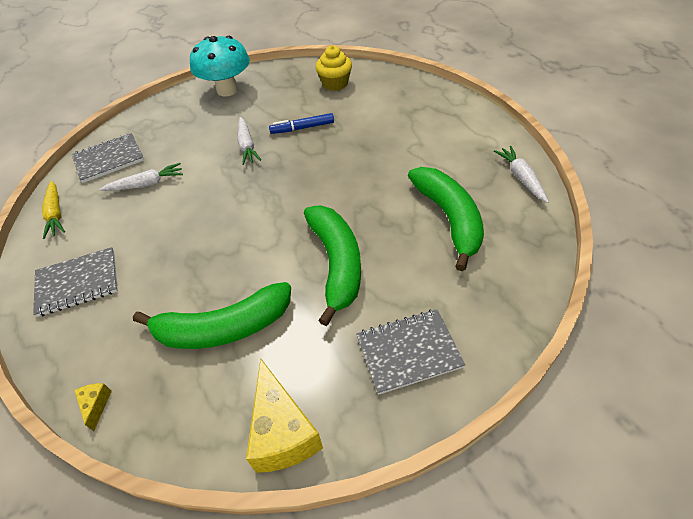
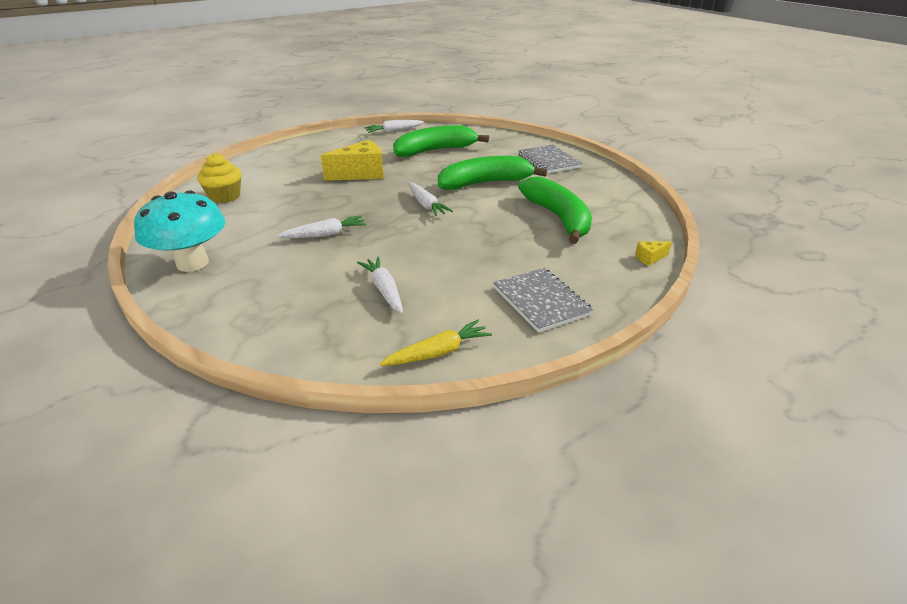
camera: 100 degrees left, 15 degrees down
(109, 159) = (325, 334): grey notebook -> none
(282, 432) = (620, 191): yellow cheese -> yellow cheese (361, 174)
(288, 209) = (426, 205): none -> white carrot
(302, 128) = (303, 208): blue marker -> none

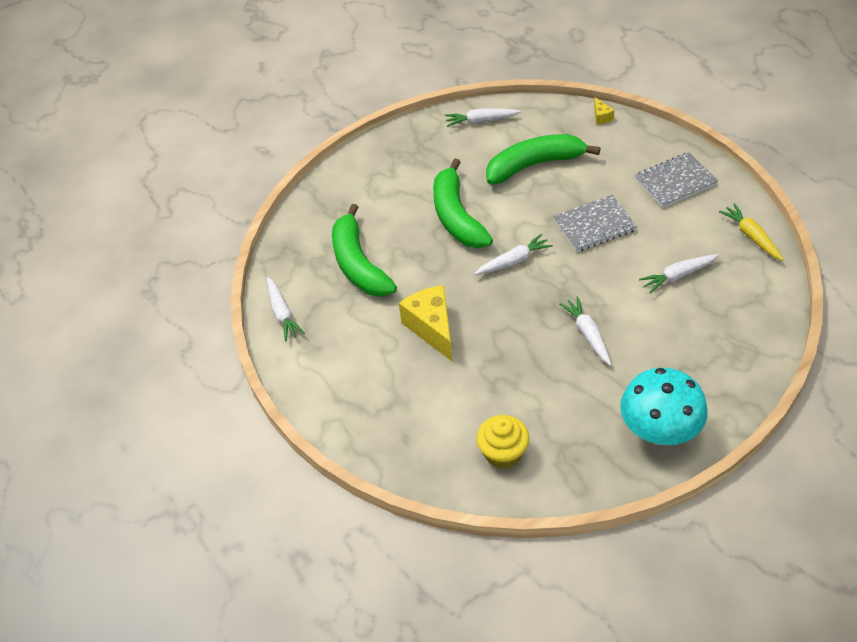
camera: 85 degrees left, 15 degrees up
(548, 161) = (395, 165): grey notebook -> grey notebook (594, 225)
(619, 194) = (481, 121): none -> white carrot

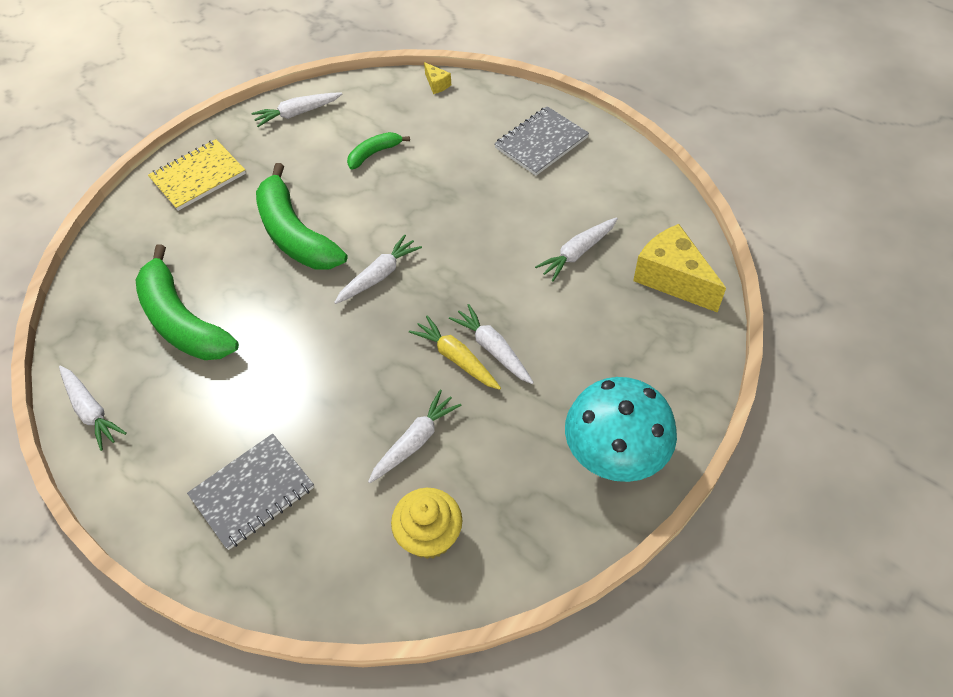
camera: 20 degrees left, 5 degrees up
(392, 157) = (198, 177): none -> yellow notebook
(432, 328) = (297, 385): yellow cheese -> yellow cheese (672, 279)
(509, 387) = (415, 441): none -> white carrot
(534, 165) = (374, 153): green banana -> green banana, size x0.49
(594, 225) = (464, 212): grey notebook -> grey notebook (252, 492)
(751, 236) = (644, 189): yellow carrot -> yellow carrot (456, 358)

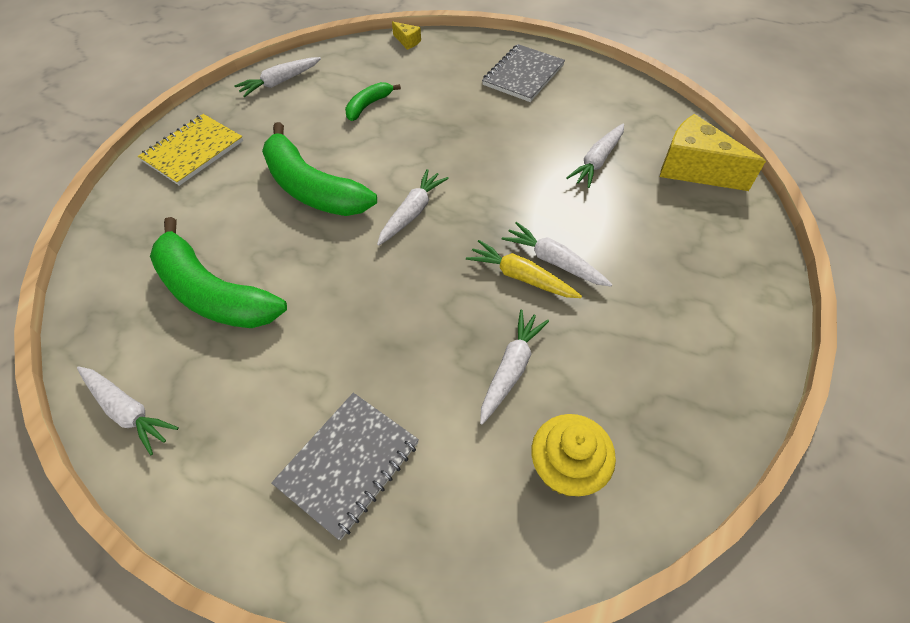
camera: 15 degrees left, 0 degrees up
(614, 455) = (718, 341): turquoise mushroom -> none

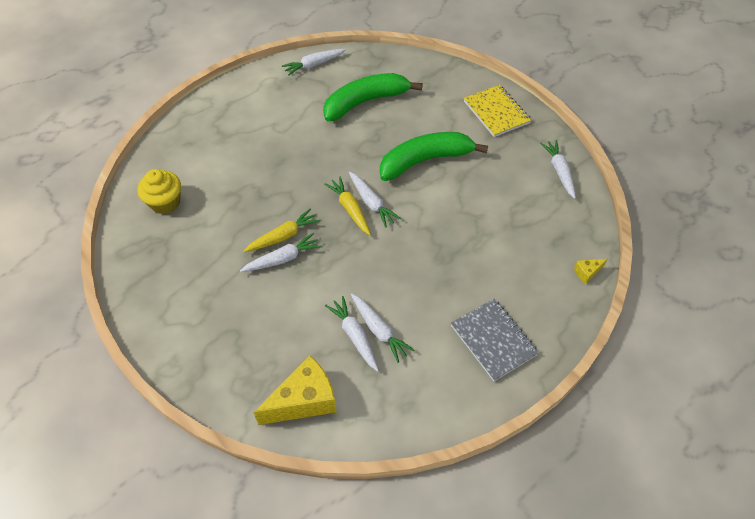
camera: 115 degrees right, 0 degrees up
(348, 464) = (231, 128): grey notebook -> none
(368, 105) = (501, 215): green banana -> none
(435, 229) = (350, 209): none -> yellow carrot
(511, 369) = (229, 204): white carrot -> white carrot (379, 330)

